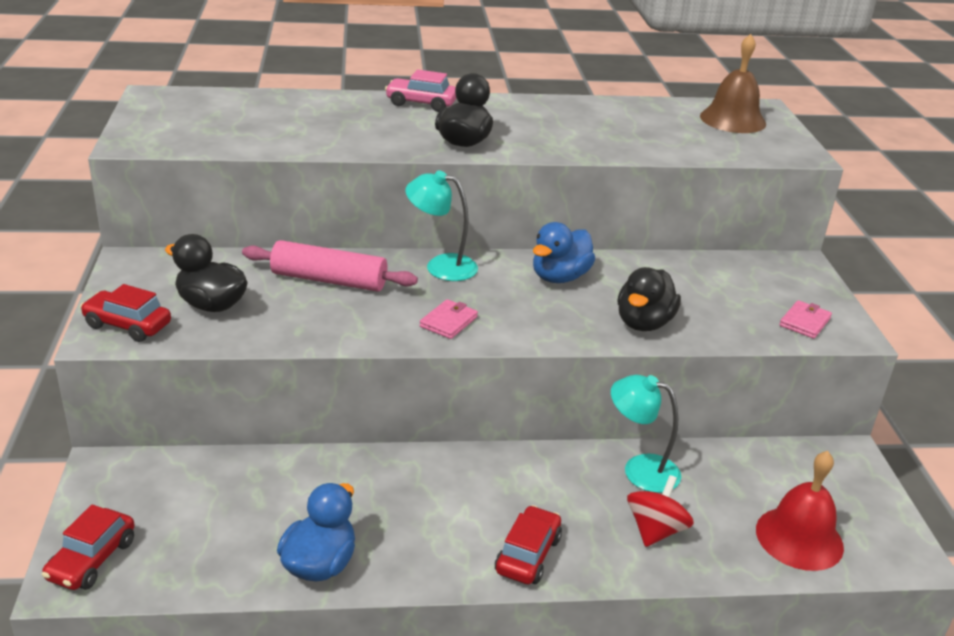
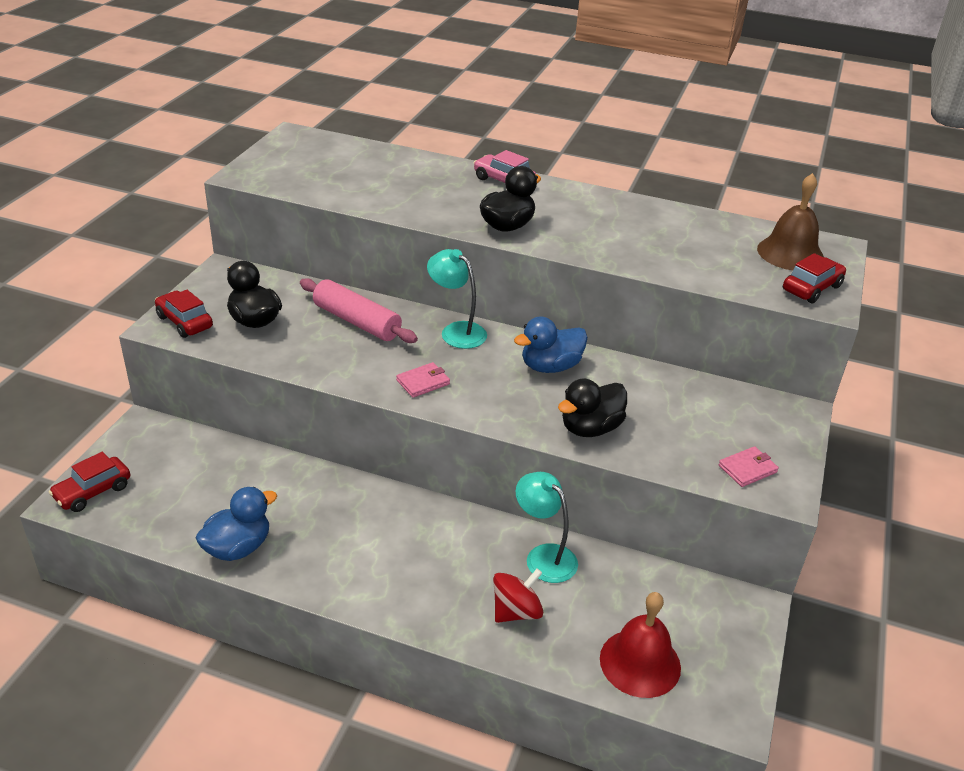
camera: 25 degrees right, 5 degrees up
(528, 555) = (396, 595): red car -> red car (811, 288)

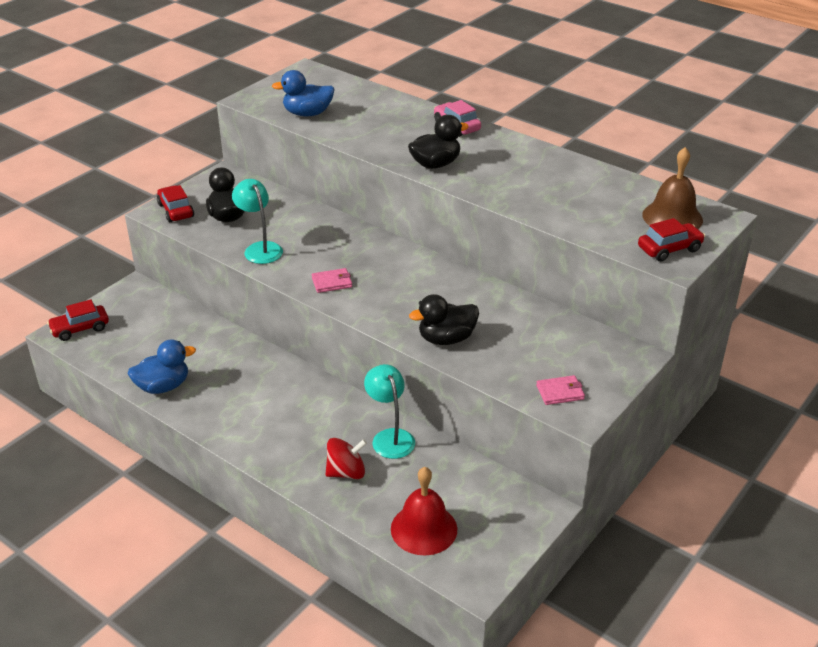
camera: 20 degrees right, 0 degrees up
(357, 321) = (305, 228): pink rolling pin -> none
(456, 331) = (381, 247): turquoise lamp -> turquoise lamp (260, 248)
(550, 366) = (442, 286): blue duck -> blue duck (307, 114)

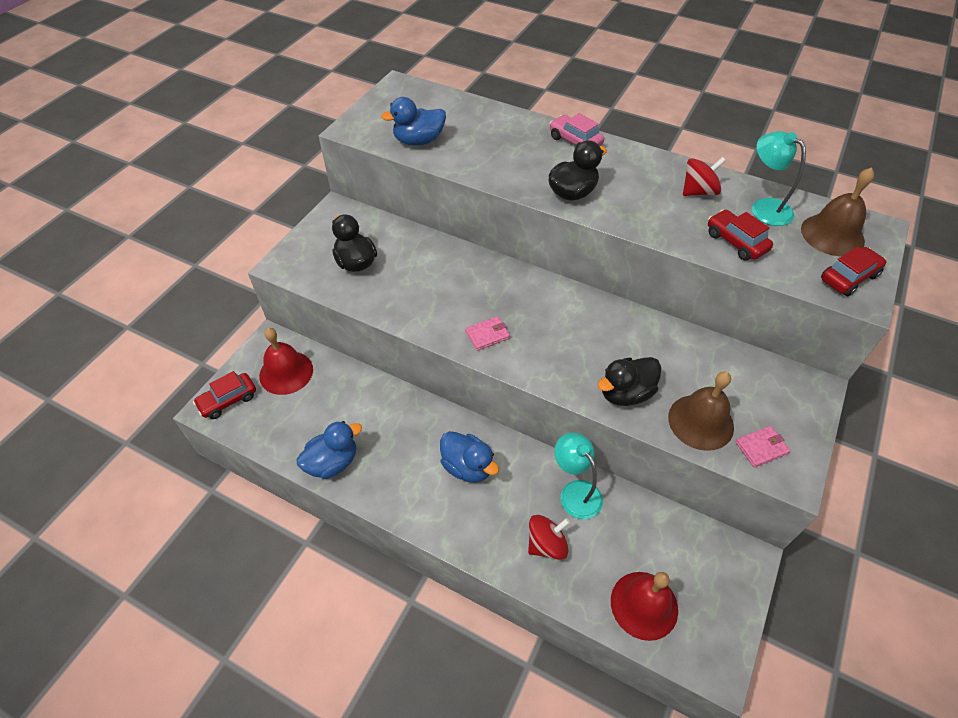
camera: 10 degrees left, 15 degrees up
(141, 314) = (286, 372): none -> red bell
(176, 210) = (300, 261): red car -> red car (736, 242)
(260, 248) = (401, 300): turquoise lamp -> turquoise lamp (764, 207)
(291, 405) = (467, 467): none -> blue duck
(510, 367) = (700, 422): none -> brown bell
(558, 174) = (698, 191): none -> red spinning top

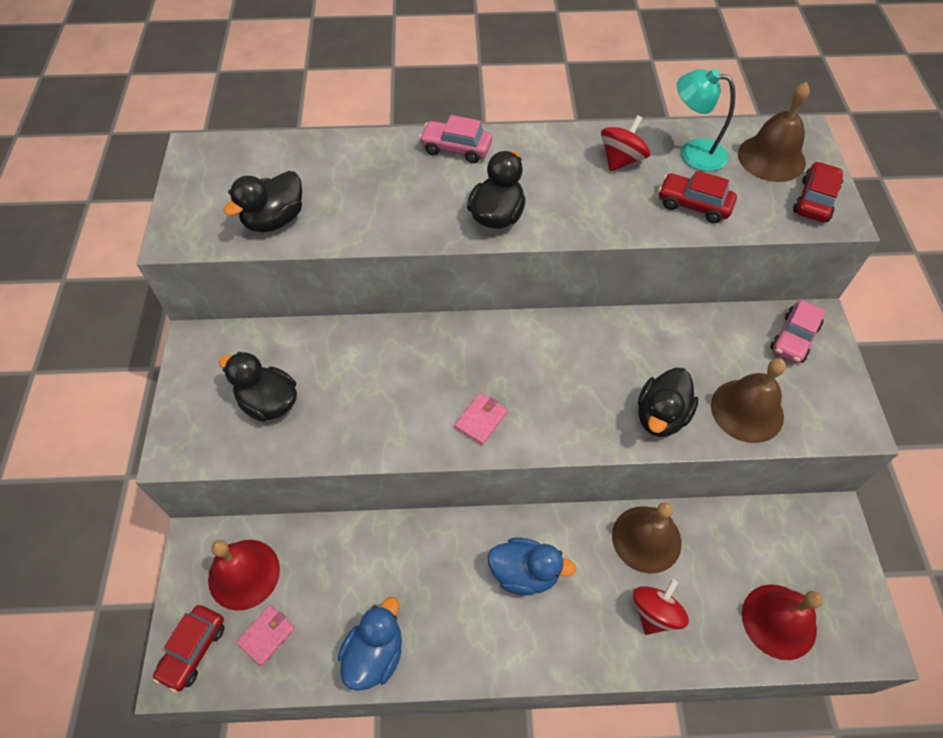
camera: 30 degrees left, 5 degrees up
(419, 141) = (274, 220): blue duck -> black duck
(575, 492) = (646, 539): turquoise lamp -> brown bell
(761, 447) = (813, 409): pink wallet -> pink wallet (266, 635)
(782, 390) = (793, 338): none -> pink car

